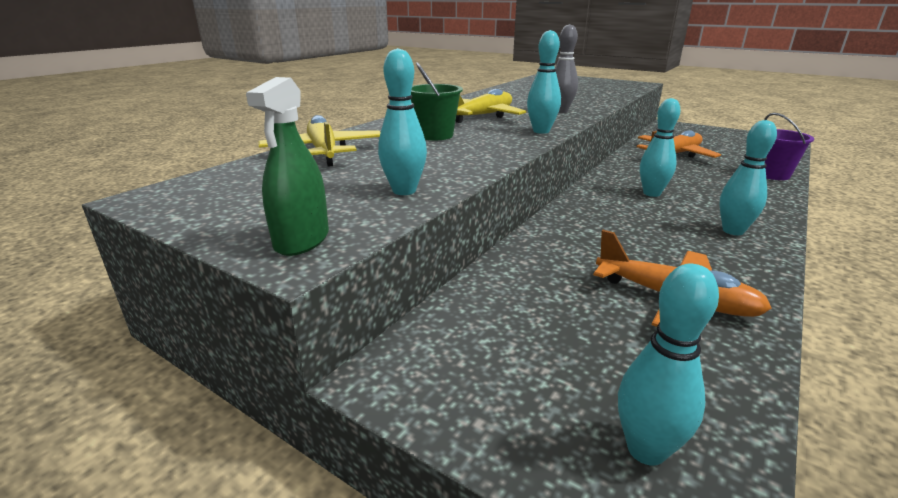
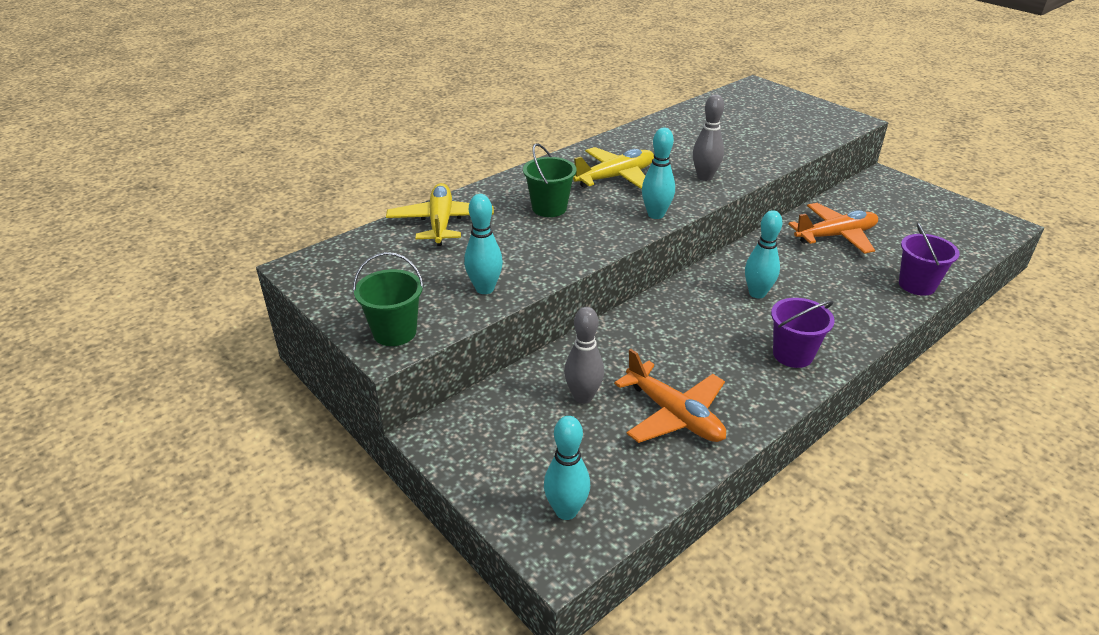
camera: 15 degrees right, 10 degrees up
(302, 240) = (394, 332): green spray bottle -> green bucket
(557, 299) = (583, 397): none -> grey bowling pin
(733, 231) = (792, 355): turquoise bowling pin -> purple bucket

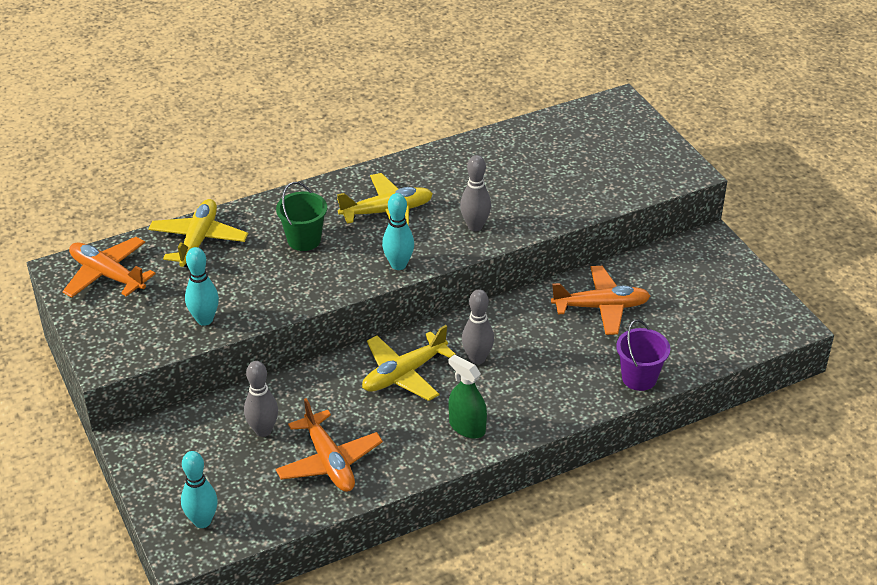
camera: 15 degrees right, 5 degrees up
(355, 265) = (107, 275): none -> orange plane
(394, 332) = (114, 349): green bucket -> none
(696, 318) = (404, 374): none -> yellow plane
(757, 293) = (477, 358): turquoise bowling pin -> grey bowling pin
(792, 355) = (467, 427): purple bucket -> green spray bottle

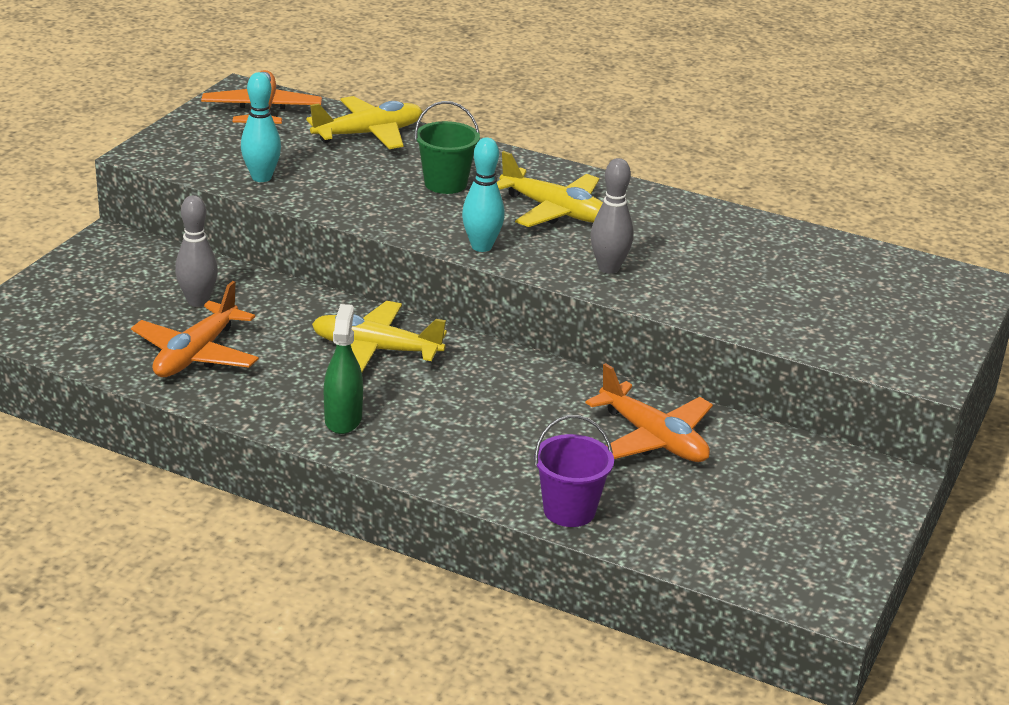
camera: 50 degrees right, 10 degrees down
(202, 521) = (40, 316): turquoise bowling pin -> none
(477, 358) = (457, 386): grey bowling pin -> none

